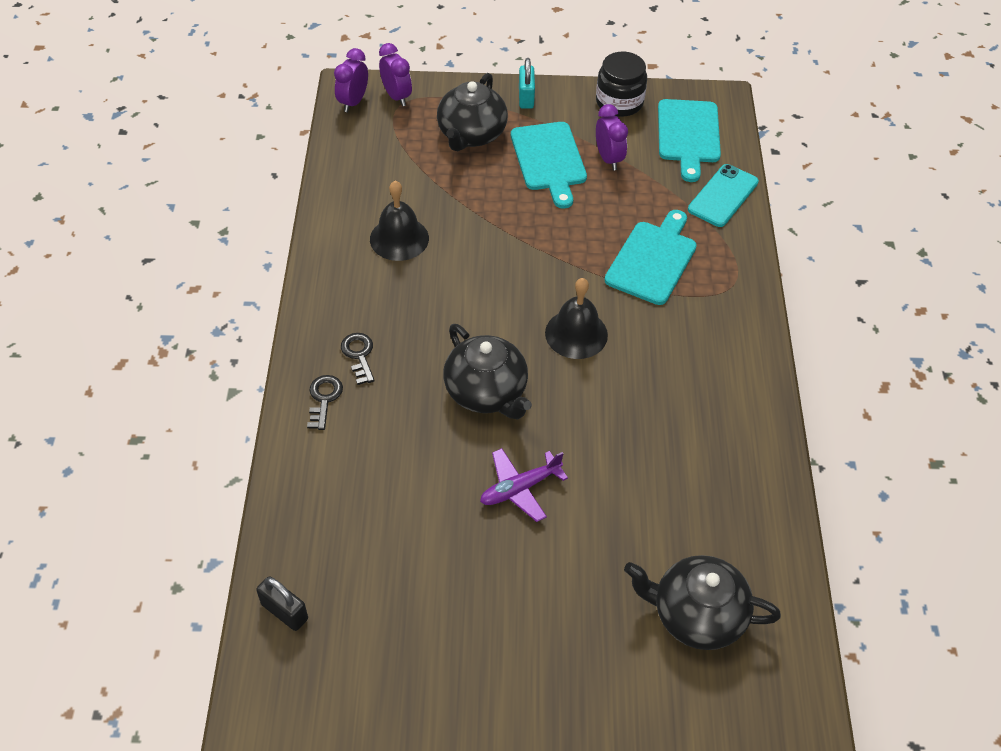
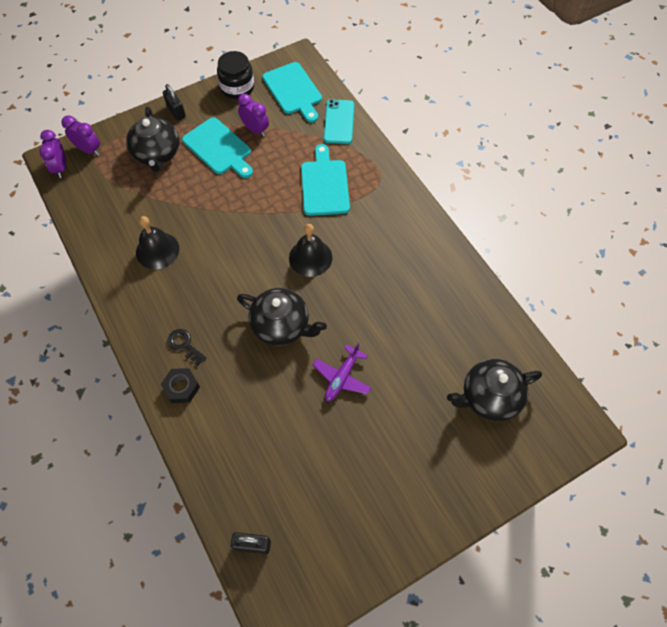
camera: 30 degrees left, 10 degrees up
(324, 399) = (181, 387): black key -> black nut
(526, 97) = (176, 111): turquoise padlock -> black padlock

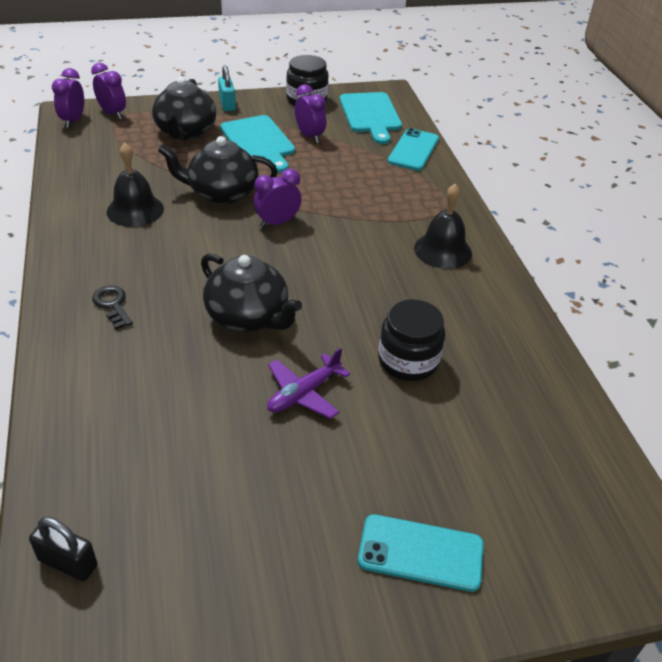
camera: 15 degrees right, 20 degrees down
(176, 111) = (227, 104): black padlock -> turquoise padlock
(181, 387) = (82, 347): black nut -> none
(266, 230) = (277, 222): none -> purple clock
(310, 257) = (320, 260): black bell -> black bell (443, 250)
(324, 184) = (370, 198): turquoise cutting board -> none
(398, 329) = (408, 361): none -> black jar
(449, 468) = (420, 553): none -> turquoise phone
(489, 397) = (516, 477): black teapot -> black teapot (222, 193)

